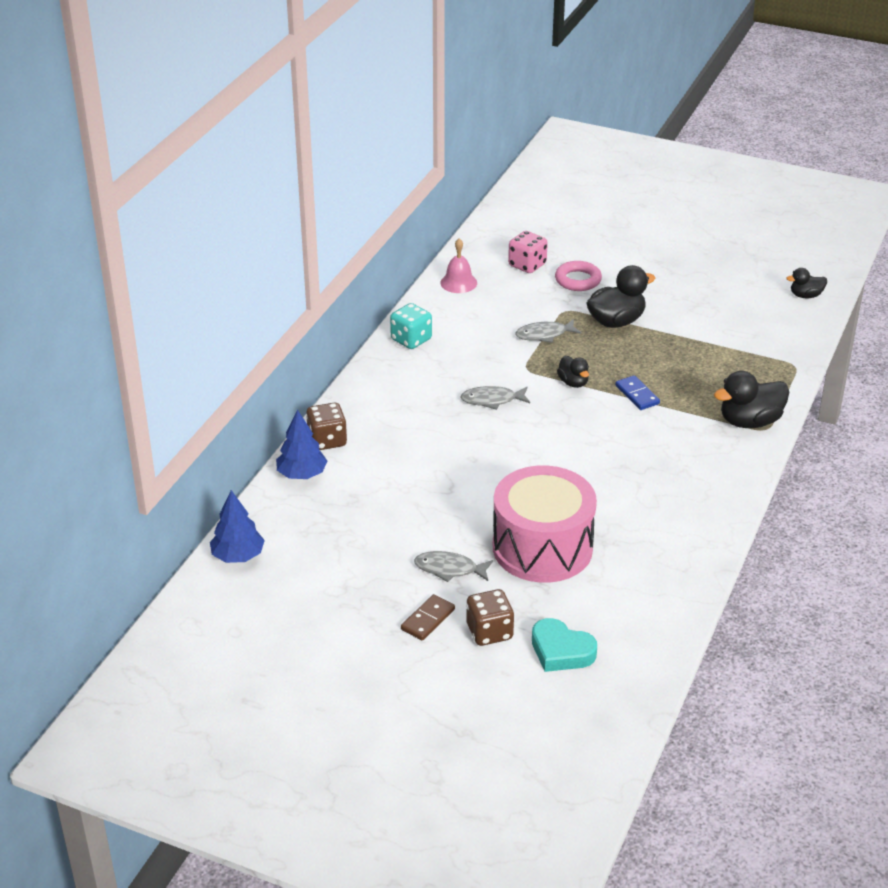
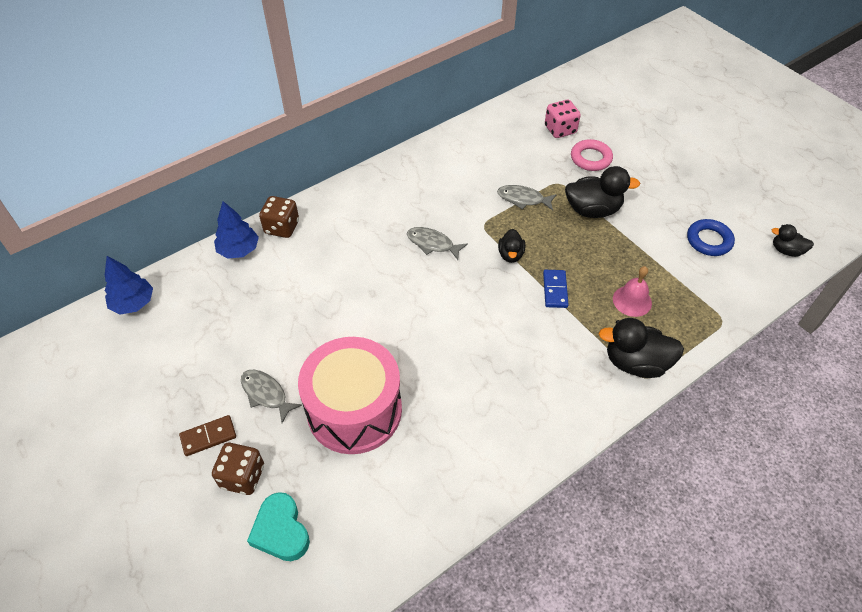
camera: 30 degrees right, 15 degrees up
(411, 340) = (417, 163): turquoise dice -> none
(458, 283) = (494, 126): pink bell -> pink bell (632, 301)
(737, 310) = (709, 240): none -> blue ring

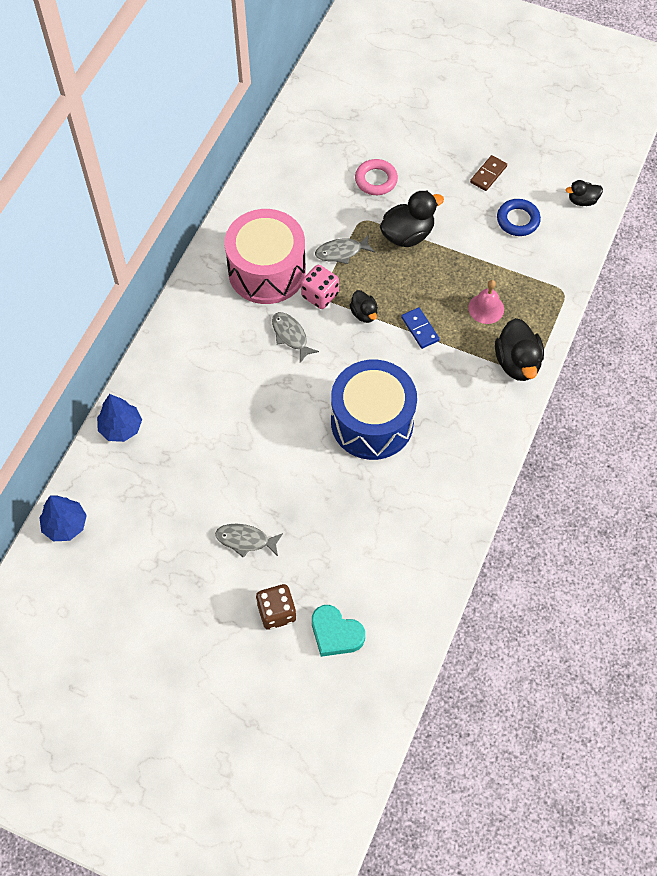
camera: 30 degrees left, 10 degrees up
(208, 436) = (225, 598): brown domino -> brown domino (488, 174)
(282, 227) = (143, 386): brown dice -> none
(354, 410) = (326, 515): pink drum -> pink drum (267, 271)
(432, 244) = (291, 336): grey fish -> grey fish turned 60 degrees clockwise
(456, 348) = (372, 422): none -> blue drum
(560, 130) = (330, 160): pink dice -> pink dice (320, 295)
(635, 363) = (517, 363): black duck -> black duck turned 75 degrees counterclockwise

